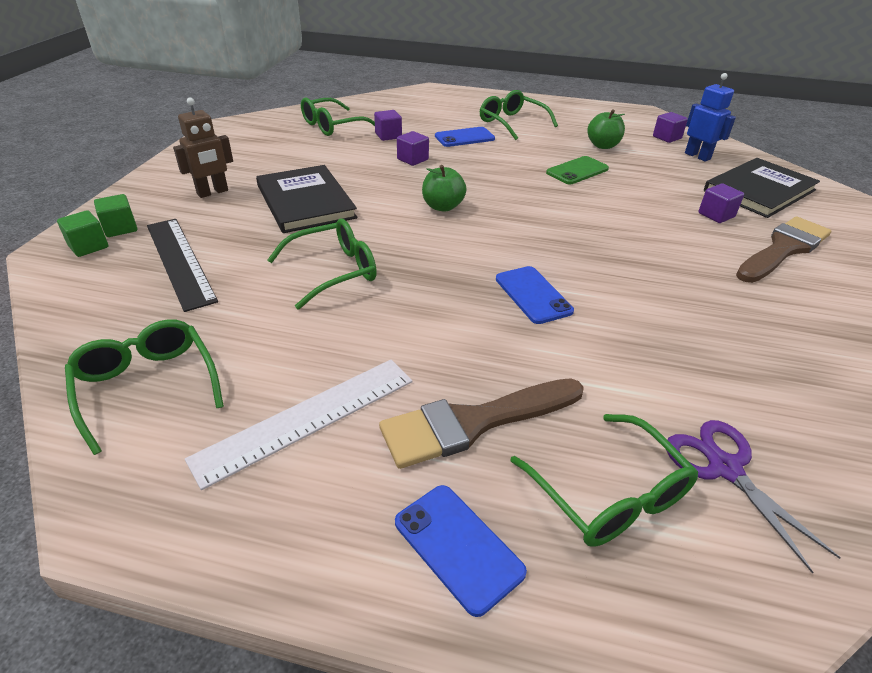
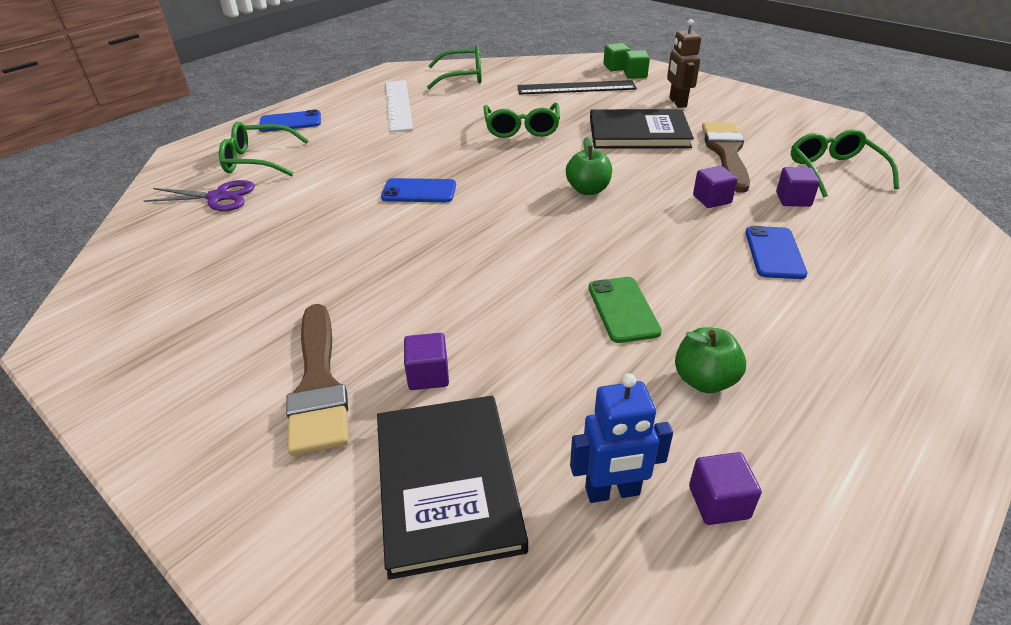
camera: 120 degrees right, 0 degrees up
(474, 422) = (342, 140): brown brush -> brown brush (726, 153)
(511, 123) = (832, 316): green glasses -> none

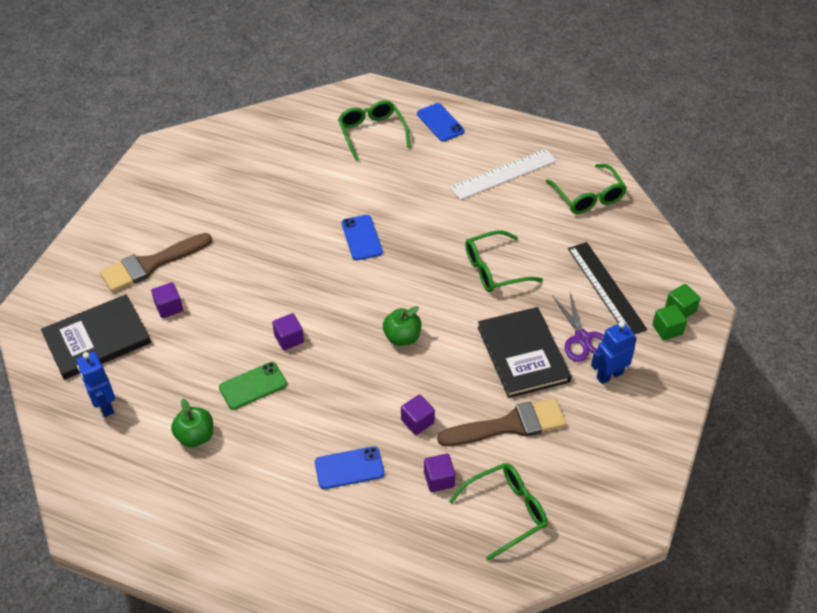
camera: 70 degrees right, 10 degrees up
(218, 197) = (315, 137): purple scissors -> purple scissors (582, 338)
(677, 102) = (609, 375): brown robot -> blue robot
(719, 502) = (106, 451): purple cube -> purple cube (289, 339)

